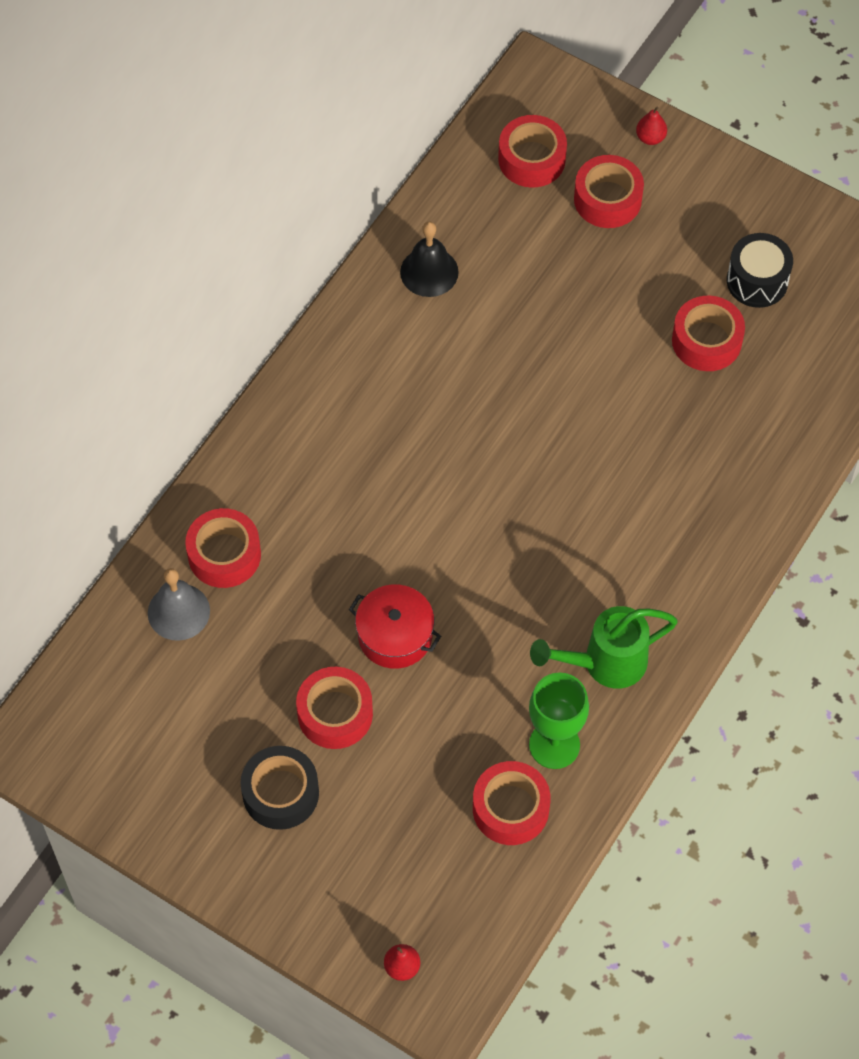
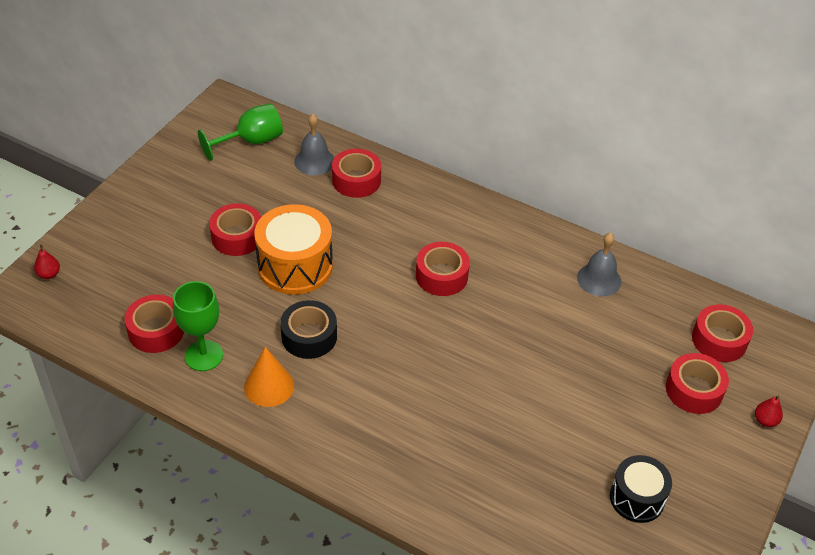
camera: 85 degrees right, 15 degrees down
(127, 703) = (251, 141): none -> green goblet
(280, 793) = (182, 212): black tape -> black tape (309, 336)
(395, 635) = (295, 266): red pot -> orange drum
(429, 272) = (599, 279): black bell -> grey bell
(604, 663) = (269, 386): green watering can -> orange cone
(706, 341) = (569, 459): red tape -> red tape (441, 276)

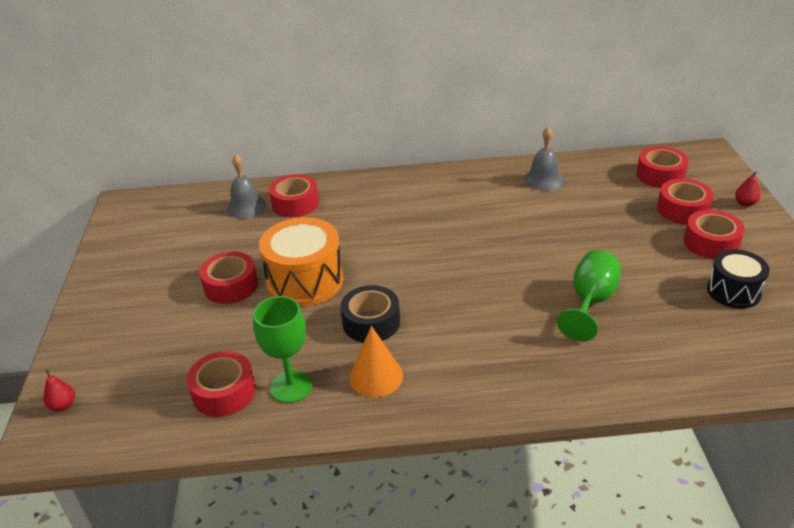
camera: 30 degrees left, 10 degrees down
(251, 141) = (176, 218): green goblet -> green goblet (590, 302)
(441, 276) = (431, 230): red tape -> red tape (711, 243)

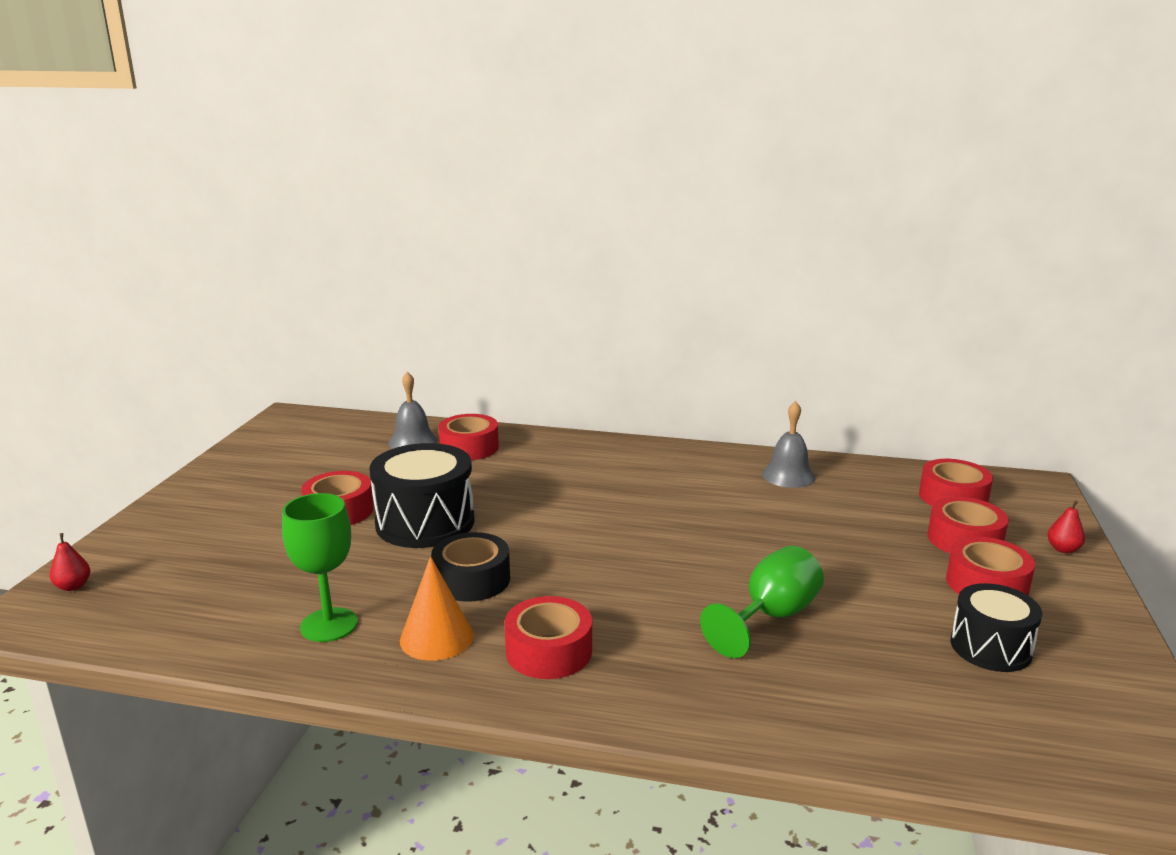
camera: 15 degrees right, 15 degrees down
(224, 392) = (250, 613): red tape -> red tape (549, 651)
(305, 281) = (425, 522): orange drum -> black drum

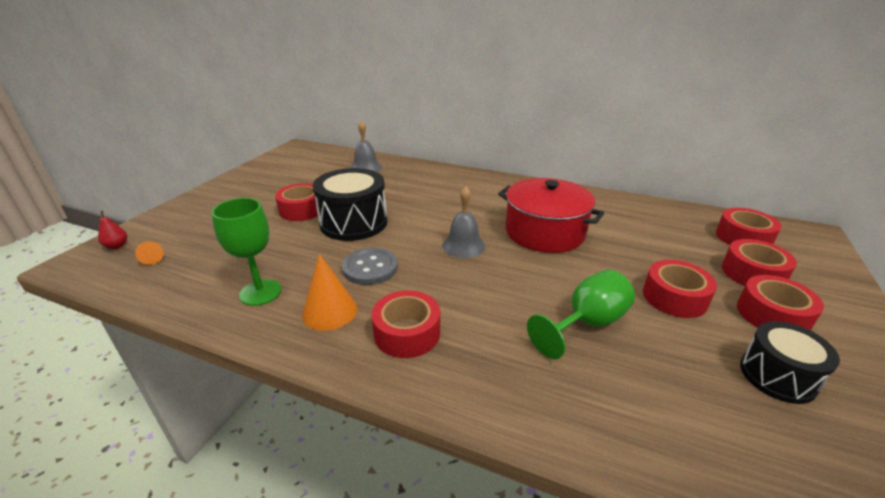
camera: 10 degrees right, 10 degrees up
(142, 597) = (153, 258): none -> orange cone
(469, 447) = (400, 174): red tape -> red tape (674, 297)
(472, 579) = (370, 268): black tape -> grey button
(698, 512) = (544, 232): none -> red pot
(788, 475) = (615, 210): grey bell -> grey bell (463, 246)
(1063, 549) = (839, 290): red pear -> none

